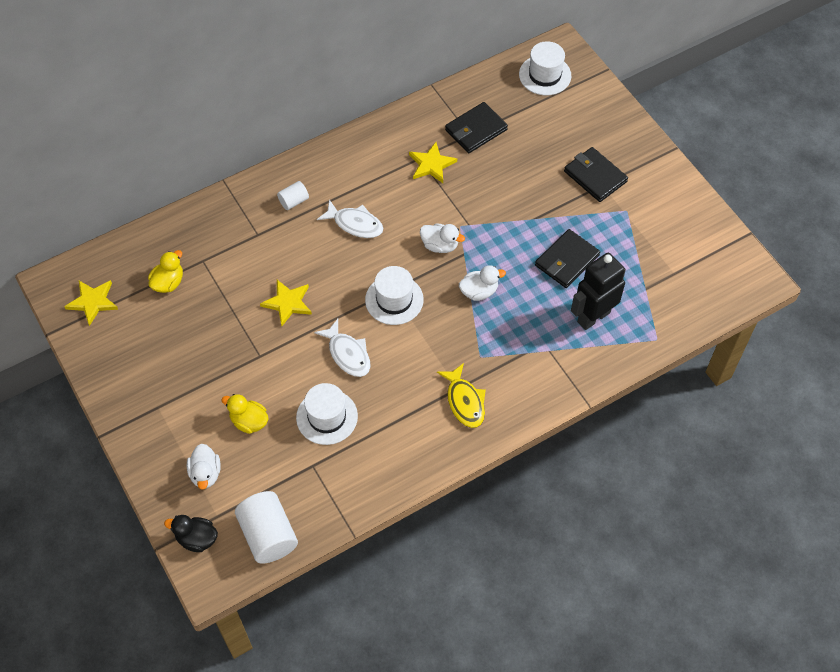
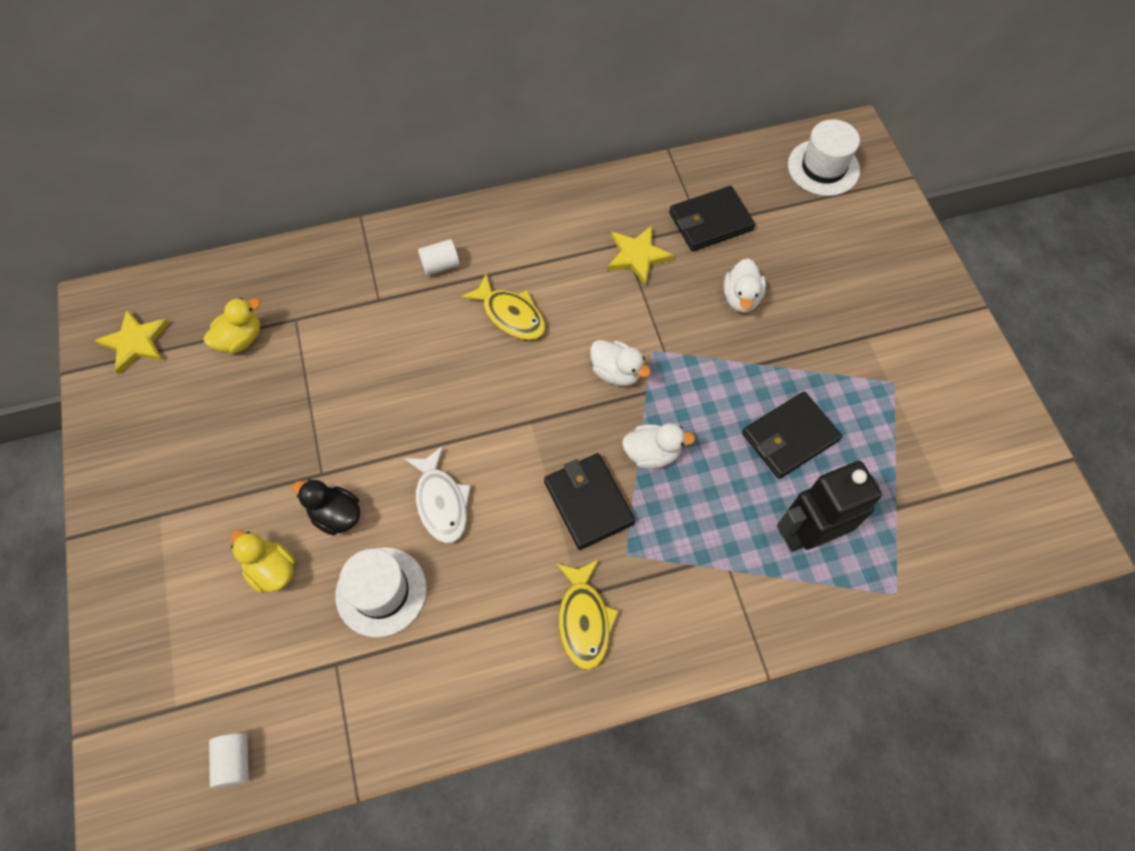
camera: 15 degrees right, 5 degrees up
(197, 539) = (134, 737): black duck -> black duck (336, 515)
(205, 473) = (184, 635): white duck -> white duck (741, 298)
(268, 535) = (235, 761): white cylinder -> white cylinder, size x0.52
(287, 303) = (385, 406): yellow star -> none
(355, 224) = (511, 315): white fish -> yellow fish
(394, 300) = (530, 436): white hat -> none
(595, 176) = (860, 322): black wallet -> black wallet (588, 502)

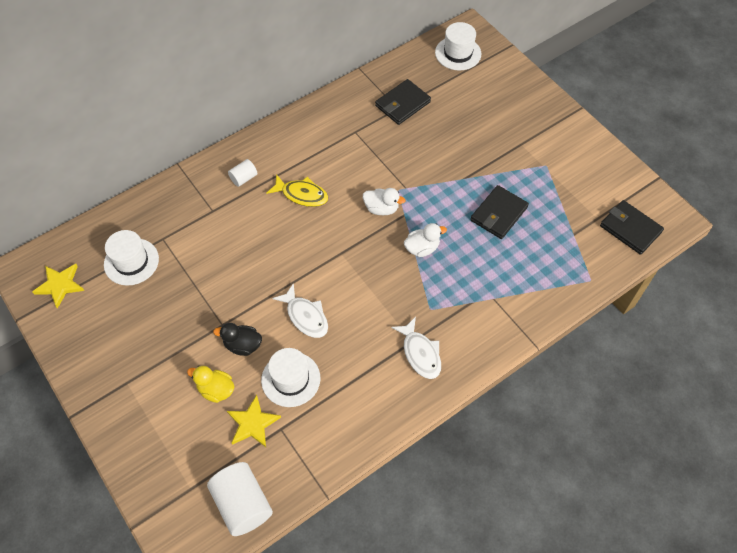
camera: 20 degrees left, 5 degrees down
(235, 761) = (242, 504): white cylinder -> white cylinder, size x1.93
(241, 339) = (131, 261): yellow duck -> white hat
(584, 620) = (420, 353): yellow fish -> white fish
(588, 502) = (395, 288): black wallet -> black wallet (630, 229)
(637, 256) = (366, 137): yellow star -> yellow star (253, 423)
(741, 298) = (439, 143): white duck -> none
(808, 533) = (529, 263): black robot -> none

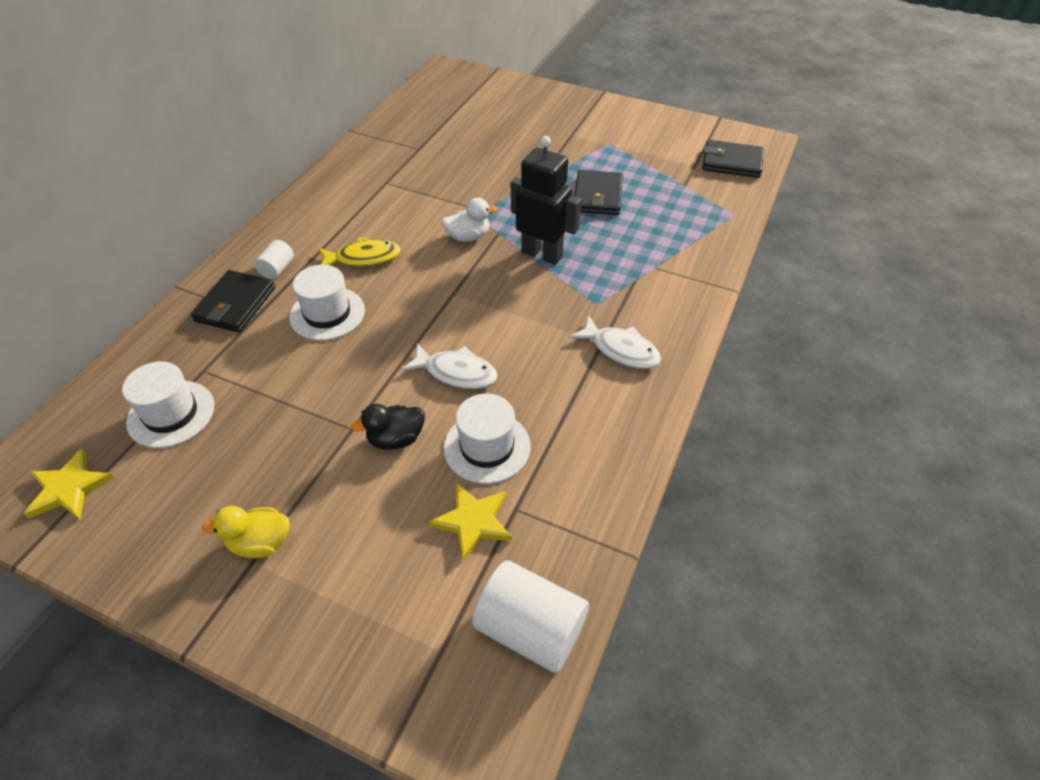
camera: 30 degrees left, 10 degrees down
(216, 390) = (394, 507): yellow duck -> yellow duck (260, 543)
(402, 104) = (421, 143): black wallet -> black wallet (235, 304)
(422, 248) = (542, 254): white duck -> black robot
(458, 53) = (448, 88): white hat -> white hat (327, 313)

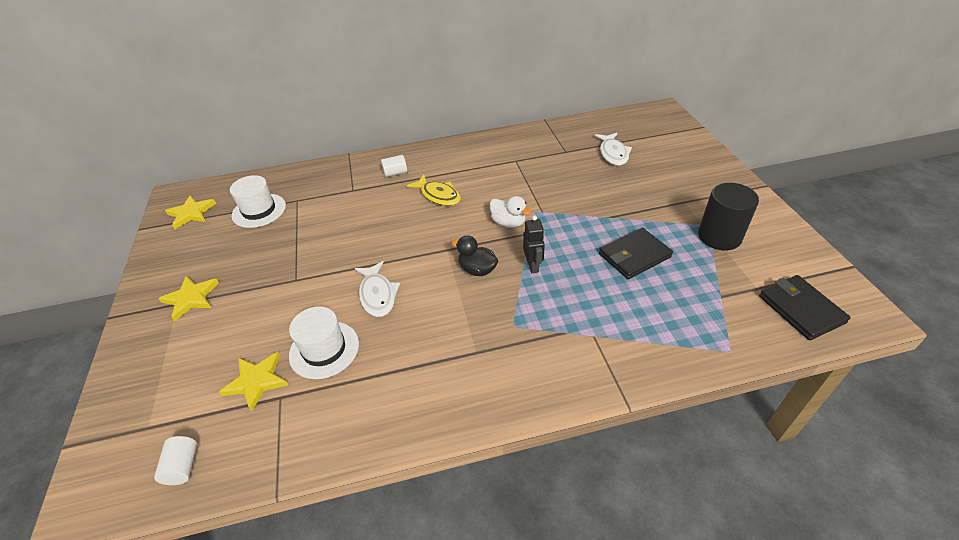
camera: 55 degrees right, 5 degrees down
(235, 304) = (354, 178): black wallet -> none
(260, 543) = (191, 298): yellow duck -> yellow star
(327, 313) = (378, 212): white hat -> none
(396, 439) = (301, 303): black duck -> black duck (477, 270)
(530, 629) = (183, 466): white cylinder -> white cylinder, size x0.52
(542, 254) = (533, 266): black robot -> black robot, size x0.56
(621, 350) = (478, 368): white fish -> white fish (613, 154)
(628, 146) = (719, 237): none -> black cylinder

